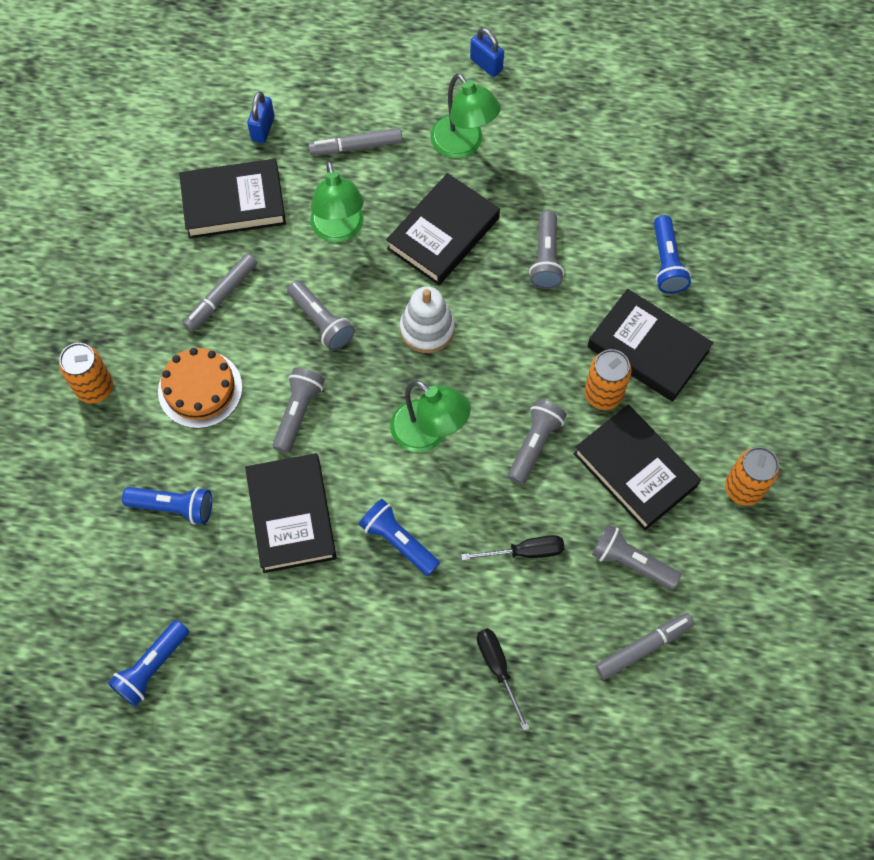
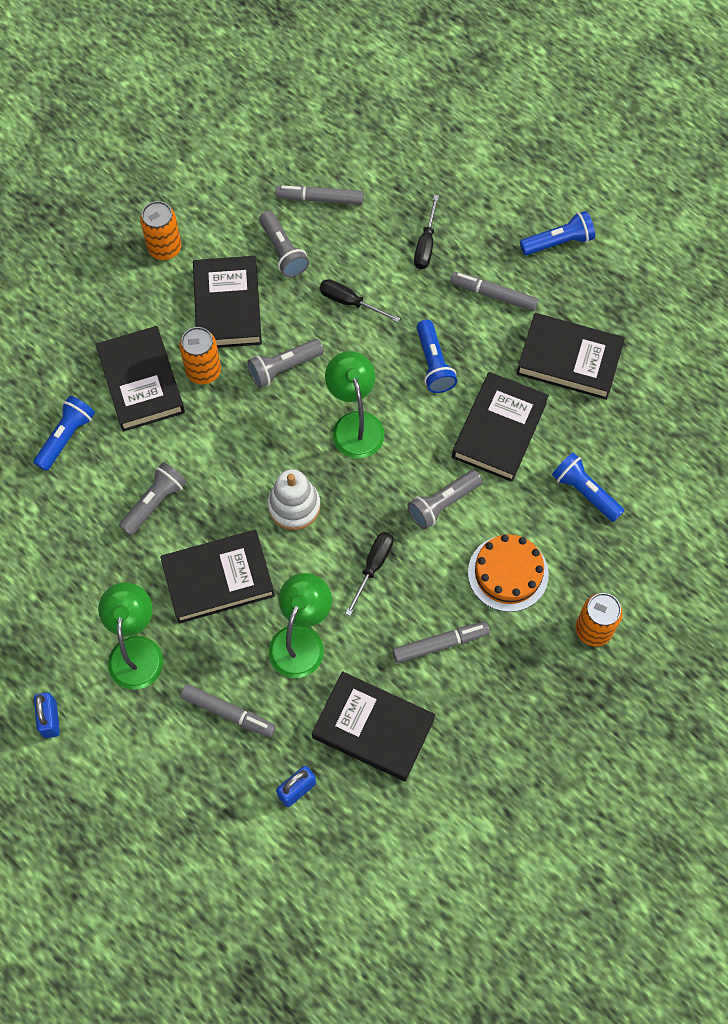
camera: 145 degrees left, 0 degrees up
(151, 667) = (666, 389): blue flashlight -> blue flashlight (558, 242)
(268, 635) = (569, 359): none -> black book
(321, 322) = (373, 567): grey flashlight -> black screwdriver
(390, 657) = (493, 295): none -> grey marker

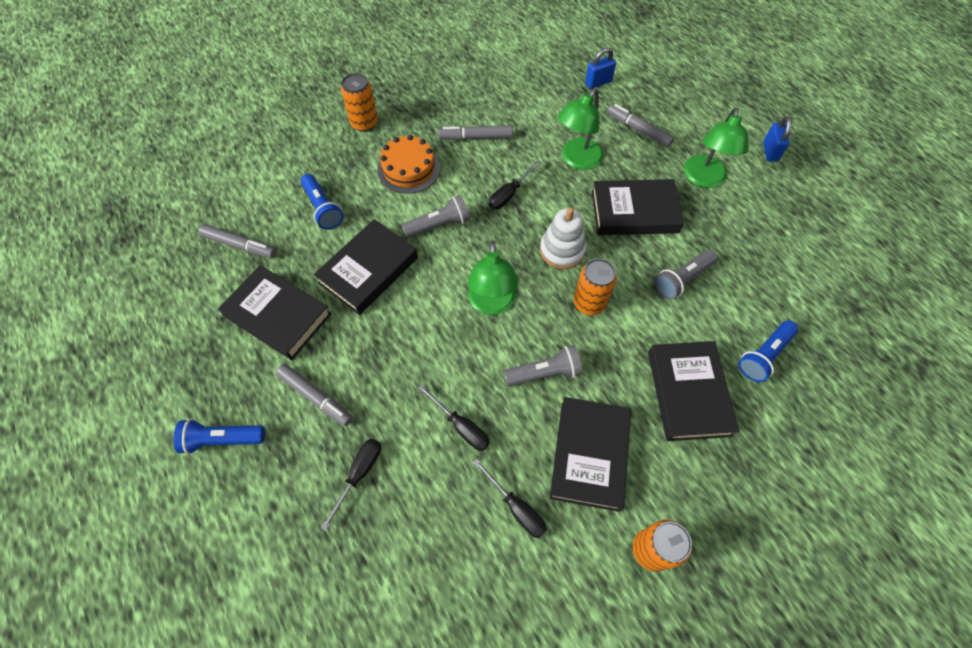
camera: 165 degrees left, 5 degrees down
(203, 371) = (624, 389): orange can -> orange can (589, 303)
(283, 252) = (516, 507): grey flashlight -> black screwdriver
(320, 199) = (457, 570): grey marker -> grey marker (240, 245)
(373, 728) = (538, 102): black book -> none
(433, 364) = (401, 341): blue flashlight -> none

